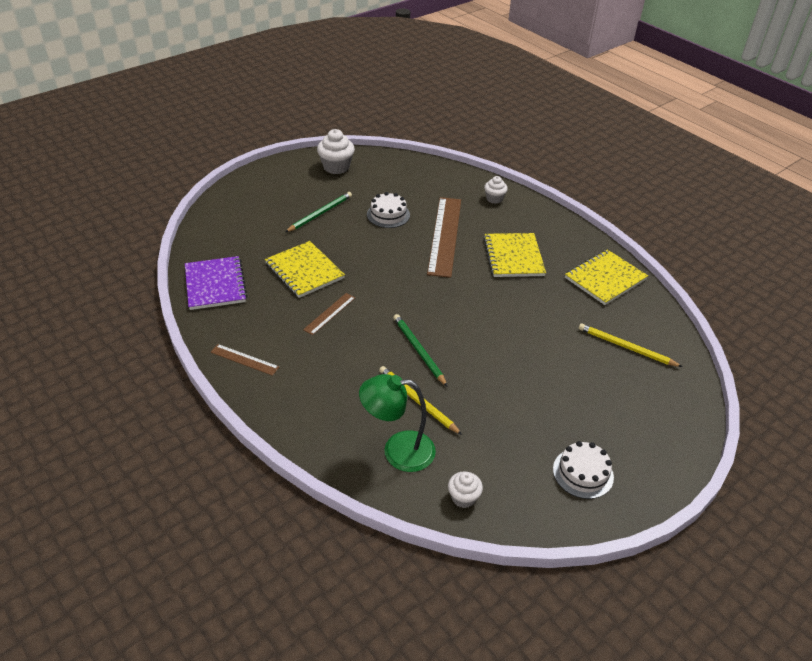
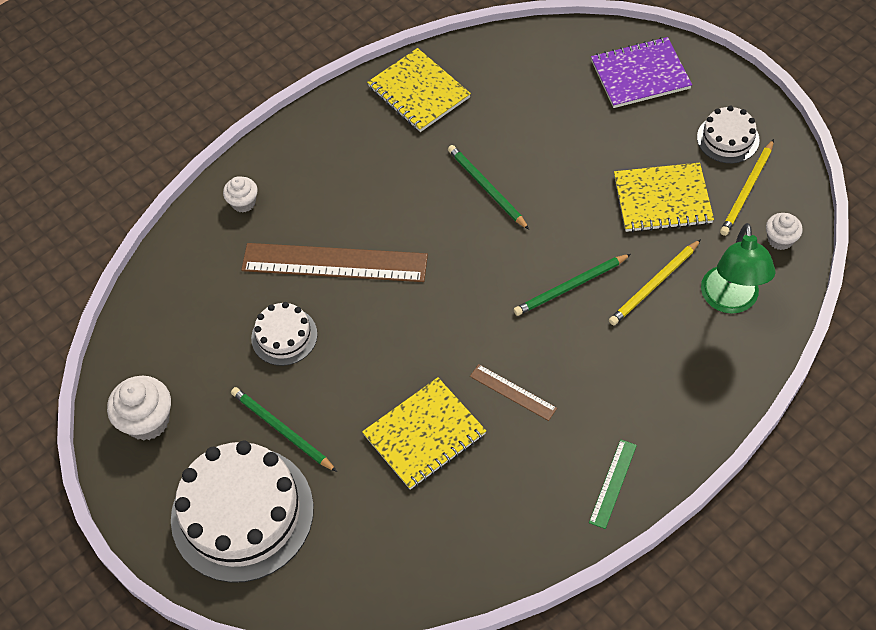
camera: 85 degrees left, 15 degrees up
(215, 284) = (464, 552): purple notebook -> purple notebook (640, 75)
(244, 359) = (613, 483): brown ruler -> green ruler
(268, 199) = (242, 513): none -> white cake
(513, 257) = (379, 184): yellow notebook -> yellow notebook (662, 199)
(513, 310) = (486, 188): none -> green pencil
(626, 347) = (540, 85): yellow pencil -> yellow pencil (747, 190)

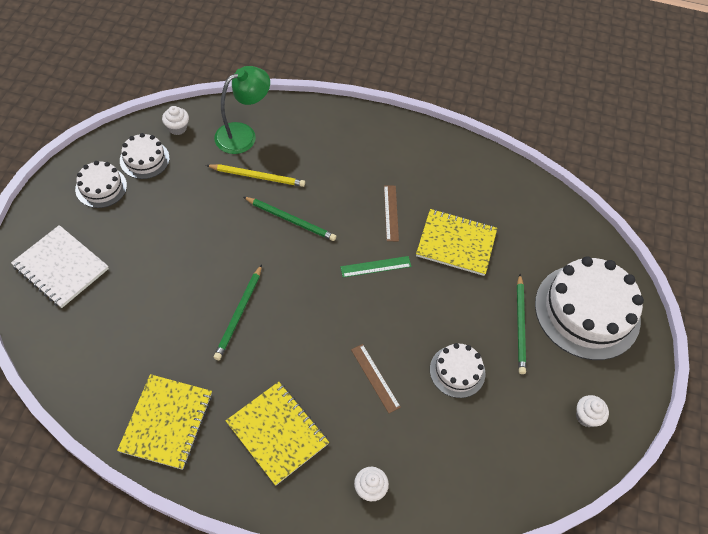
camera: 135 degrees left, 0 degrees up
(147, 421) = (586, 416): white cupcake -> white cupcake, size x0.60
(334, 262) = (375, 378): brown ruler -> brown ruler, size x0.47
(613, 483) = (408, 139): green ruler -> green ruler (375, 266)
(640, 75) = (61, 267): purple notebook -> white notebook
(662, 199) = (182, 201): yellow notebook -> yellow notebook (277, 433)
(747, 190) = (144, 159): yellow pencil -> white cake

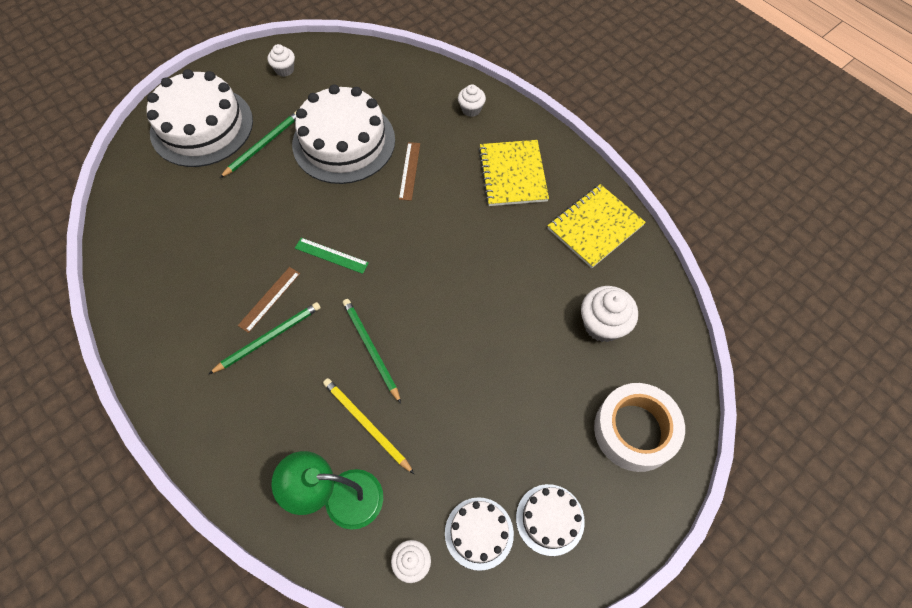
camera: 140 degrees left, 5 degrees up
(61, 267) = (634, 430): white notebook -> white tape
(119, 332) = (602, 325): none -> white cupcake
(239, 314) = (484, 281): green pencil -> green pencil (269, 338)
(456, 243) = (242, 235): yellow notebook -> none
(457, 371) = (344, 142): white cake -> white cake, size x2.00

